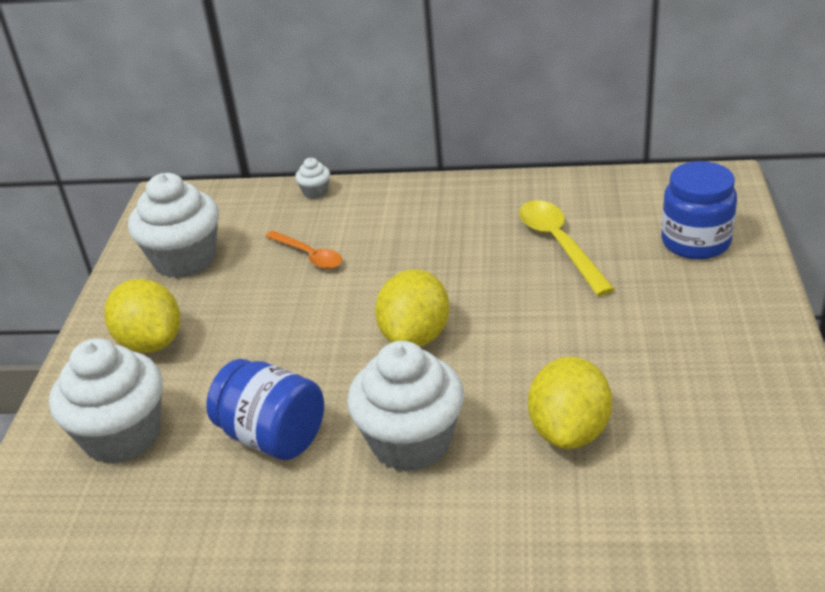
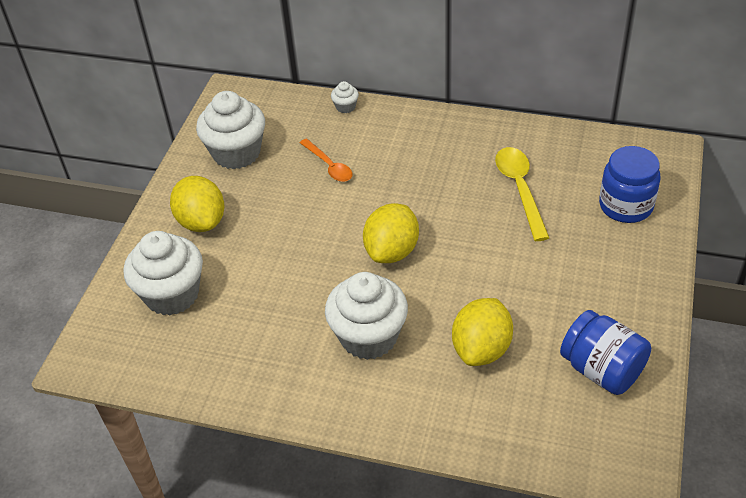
camera: 10 degrees right, 10 degrees up
(273, 436) = (274, 314): blue jar -> blue jar (601, 370)

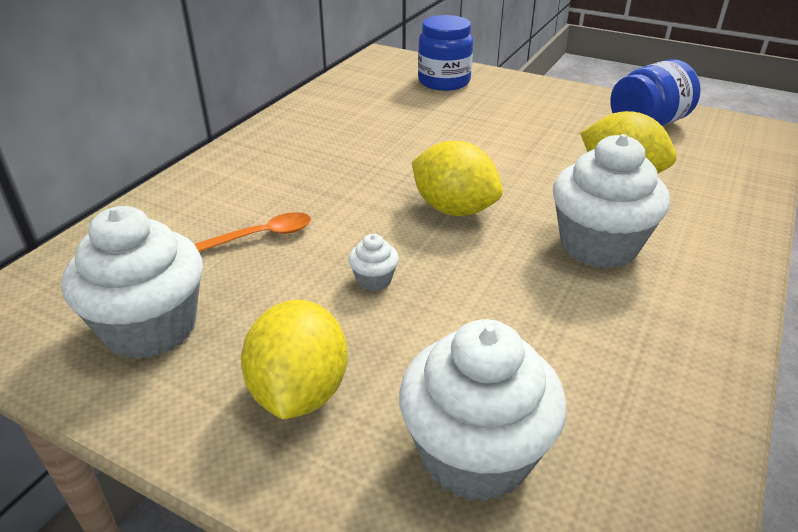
camera: 80 degrees left, 10 degrees down
(202, 221) = (299, 392): yellow lemon -> yellow lemon turned 75 degrees counterclockwise
(345, 107) = (148, 207): white cupcake -> white cupcake (374, 280)
(520, 189) = (393, 121): yellow spoon -> none

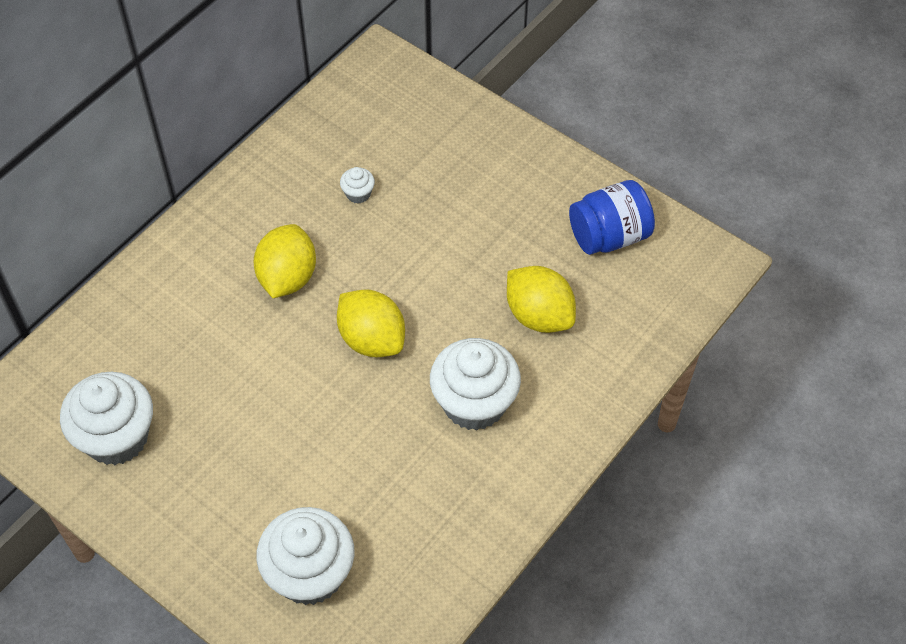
camera: 10 degrees right, 20 degrees up
(260, 236) = (204, 350): orange spoon -> none
(299, 392) = (211, 510): yellow lemon -> yellow lemon (287, 277)
(374, 280) = (284, 414): white cupcake -> white cupcake (358, 194)
(444, 82) = (430, 124): blue jar -> none

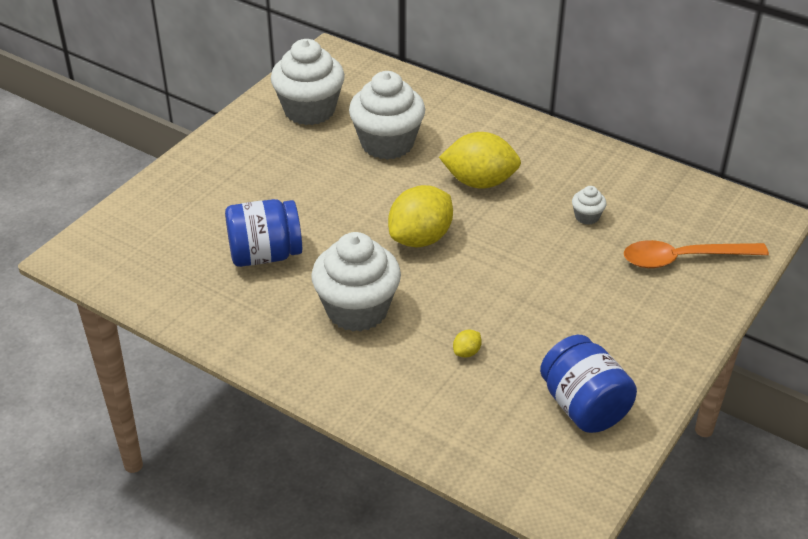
camera: 85 degrees right, 15 degrees down
(310, 574) = (184, 221): white cupcake -> white cupcake (387, 143)
(380, 488) = (265, 255): none -> blue jar
(429, 130) = (683, 259): none -> orange spoon
(539, 315) = (466, 352): yellow lemon -> yellow lemon, size x0.41

